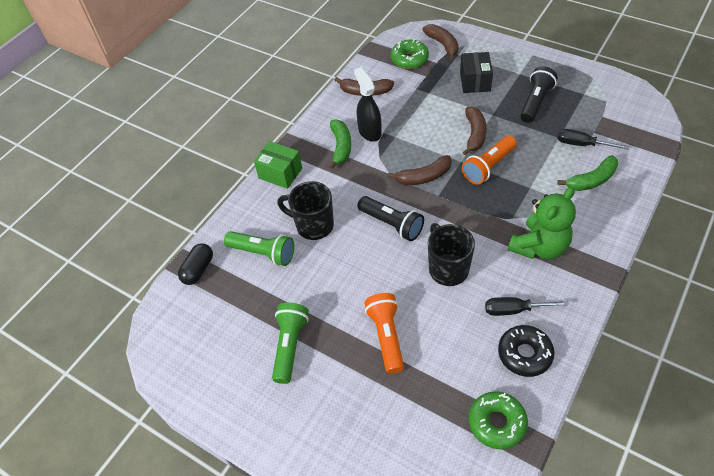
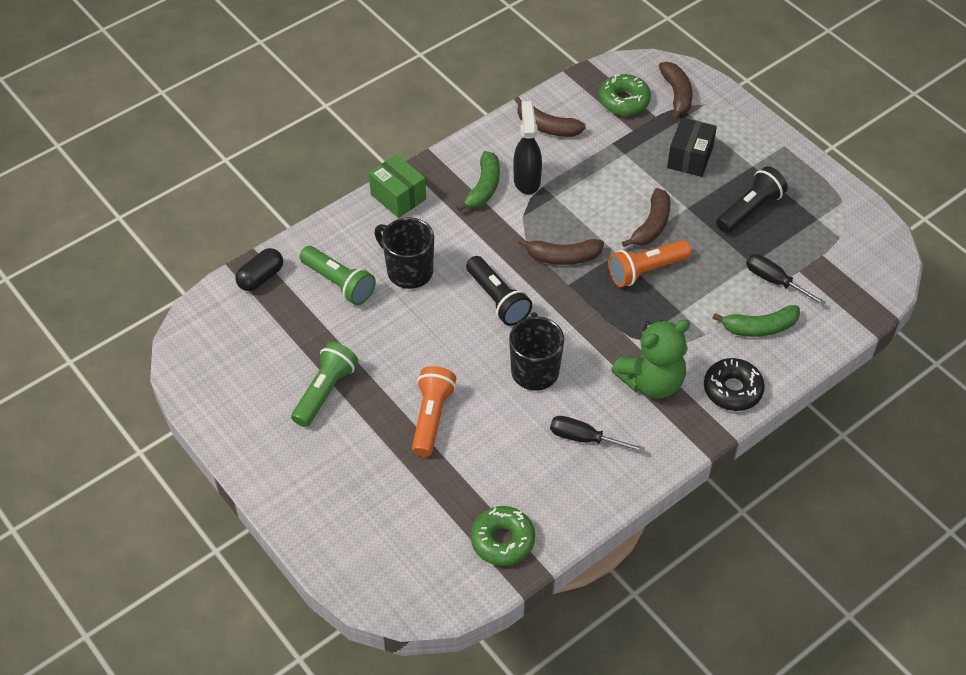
camera: 15 degrees right, 0 degrees up
(524, 354) = (569, 486): black donut -> black donut (732, 390)

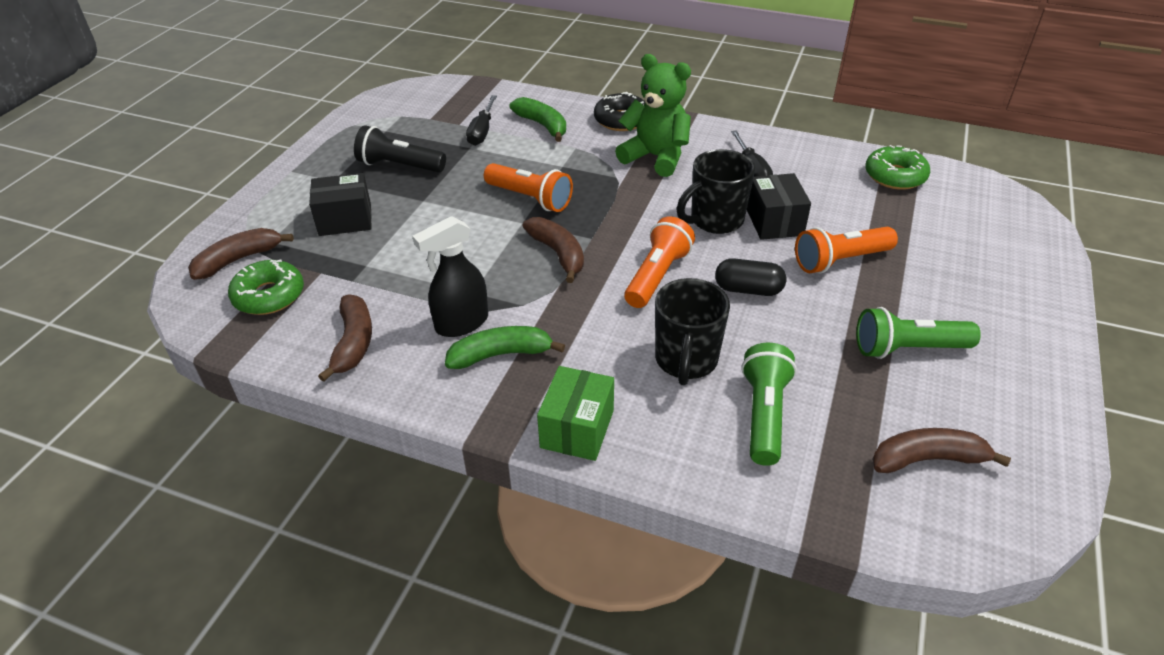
camera: 120 degrees left, 10 degrees down
(261, 277) = (837, 503): black capsule -> black capsule (748, 289)
(497, 300) = (657, 276): black flashlight -> orange flashlight
(505, 407) = (774, 222): none -> black box
(651, 225) = (466, 213): brown banana -> brown banana (928, 459)

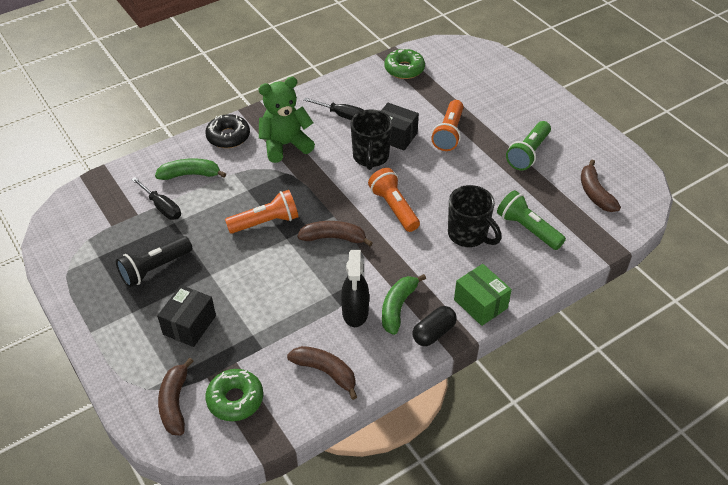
camera: 55 degrees left, 5 degrees up
(748, 289) = (438, 180): black capsule -> black capsule (433, 333)
(928, 459) = (595, 193): brown banana -> brown banana turned 45 degrees counterclockwise

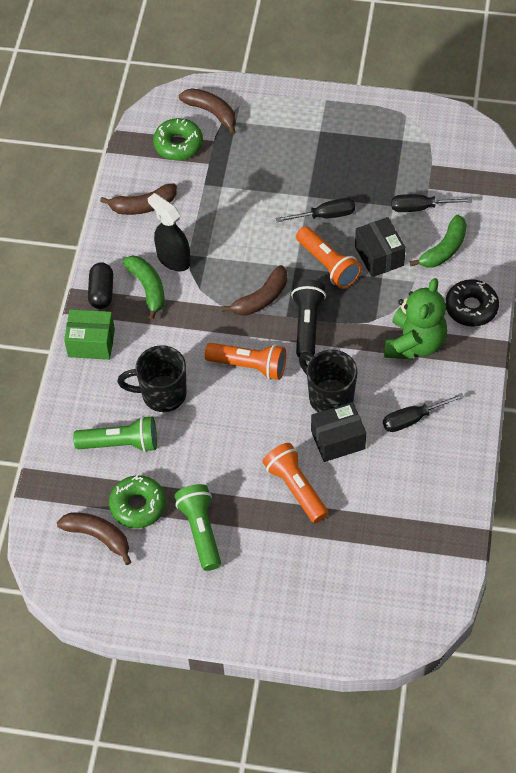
camera: 135 degrees right, 10 degrees up
(154, 268) = (351, 166): black flashlight -> black flashlight (307, 324)
(189, 325) = (271, 156): black box -> black box (379, 256)
(220, 252) = (326, 215): none -> black screwdriver
(266, 222) = (328, 265): orange flashlight -> orange flashlight turned 60 degrees counterclockwise
(404, 69) = (434, 533): green donut -> green donut (138, 506)

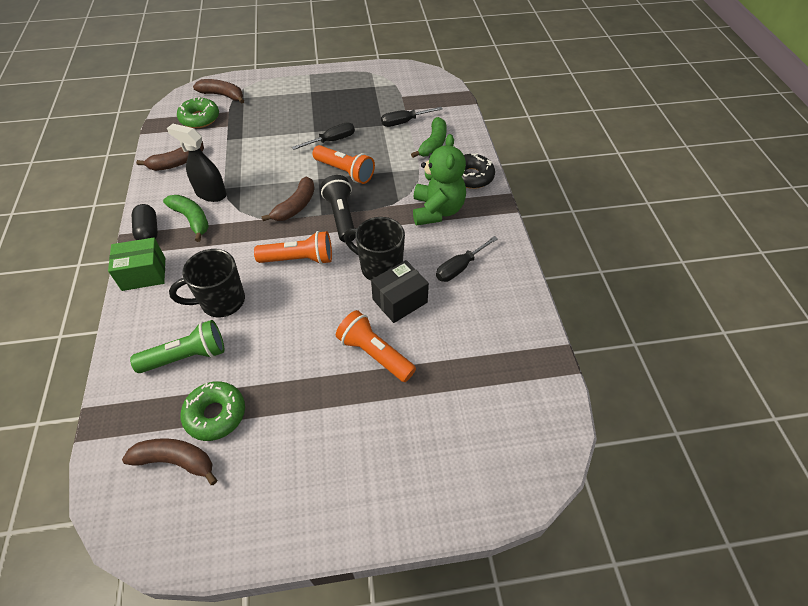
camera: 20 degrees left, 5 degrees down
(201, 531) = (289, 423): green flashlight -> none
(379, 256) = (384, 158): black box -> none

